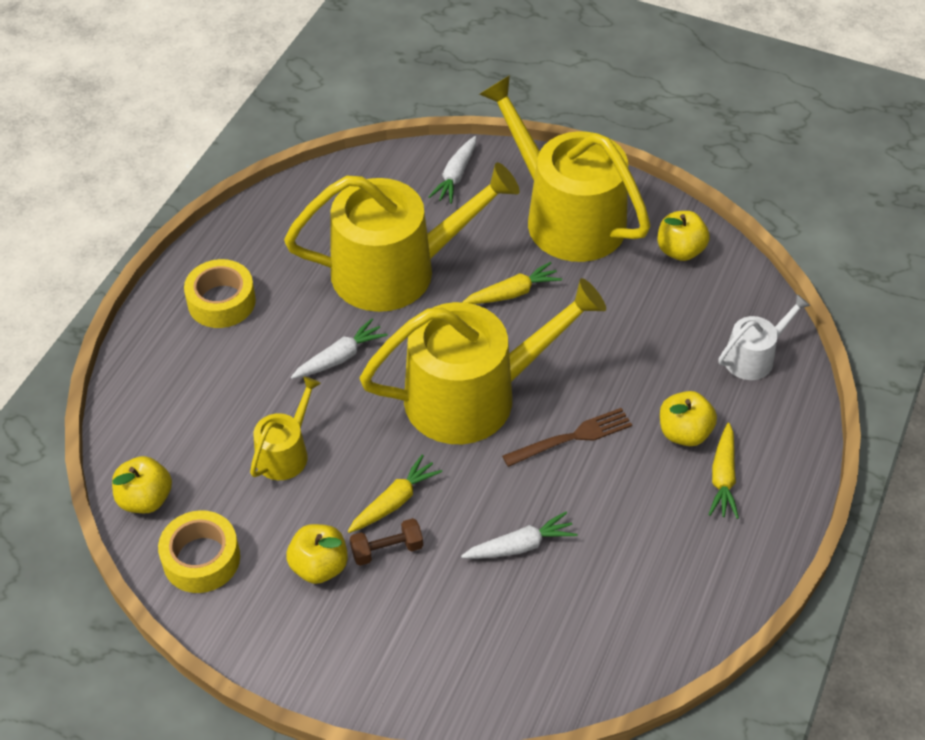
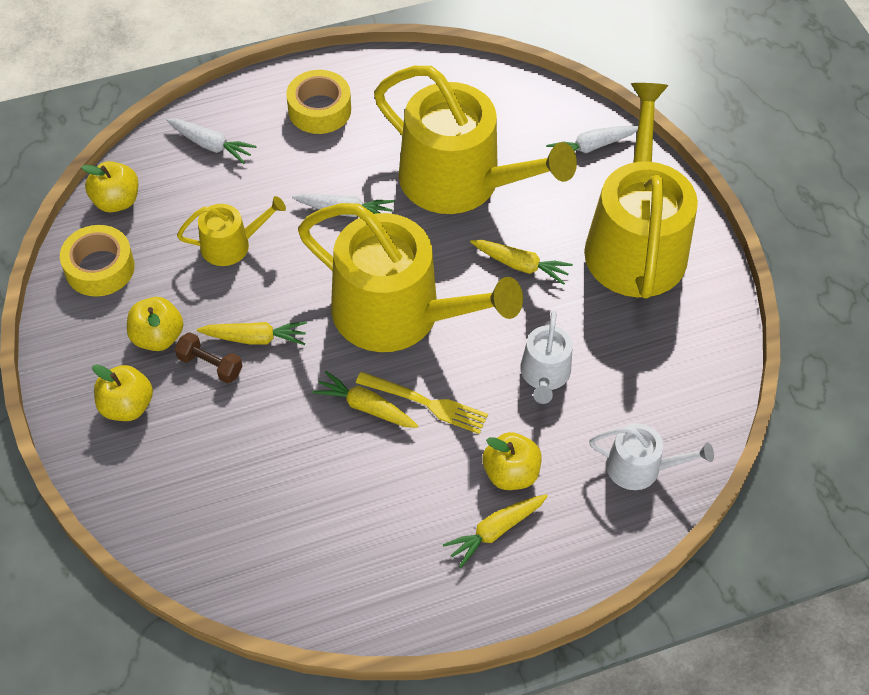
camera: 45 degrees right, 5 degrees up
(519, 546) = (294, 443): white carrot -> white carrot (210, 145)
(536, 477) = (366, 407): none -> yellow carrot
(573, 437) = (427, 403): brown fork -> yellow fork
(622, 351) = (545, 374): none -> white watering can
(680, 250) = (691, 340): yellow apple -> yellow apple (127, 406)

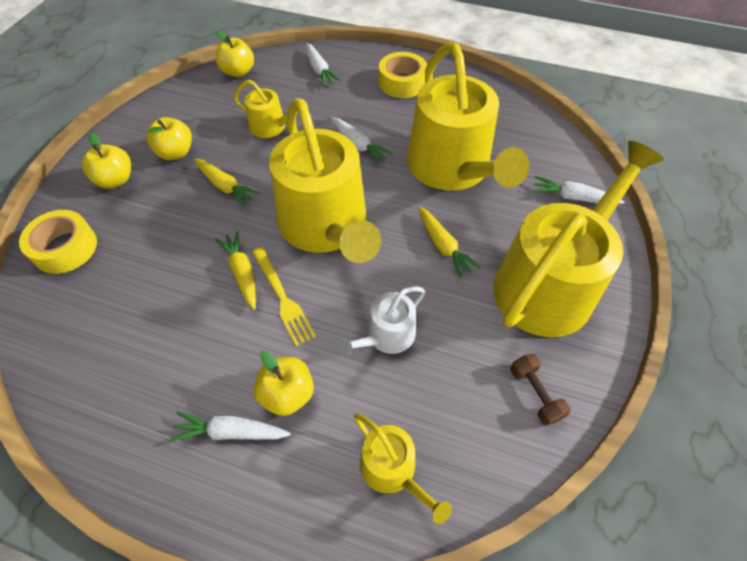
camera: 40 degrees right, 0 degrees up
(100, 268) = (190, 100): yellow tape -> yellow tape (65, 248)
(210, 365) = (184, 186): brown dumbbell -> brown dumbbell (535, 394)
(496, 530) = (231, 432): yellow carrot -> white carrot
(640, 467) = (393, 470): white watering can -> yellow watering can

